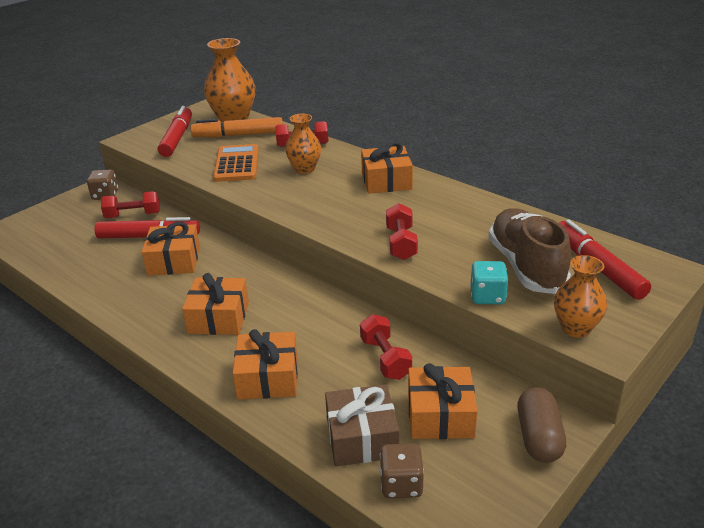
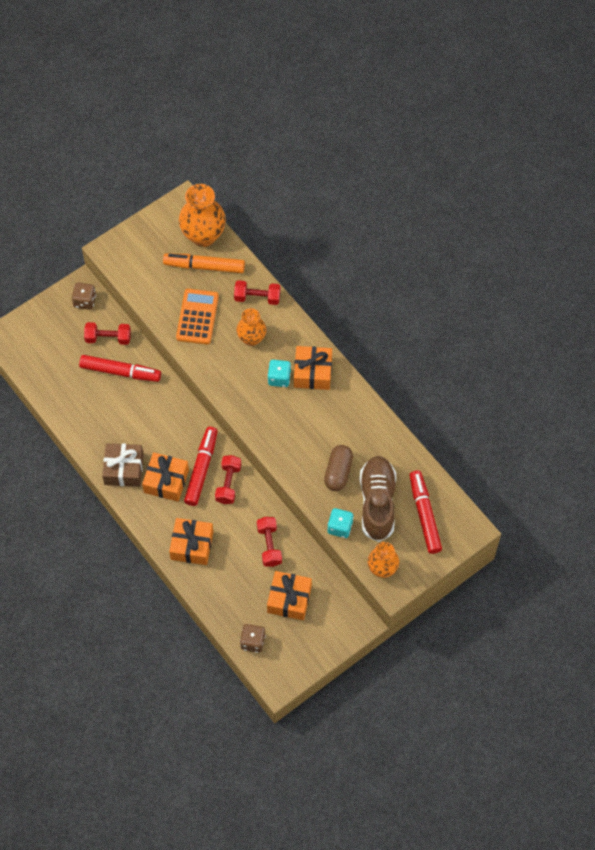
camera: 10 degrees right, 30 degrees up
(174, 261) = (138, 408): orange gift -> none
(177, 138) = (150, 259): red marker -> red marker (201, 469)
(347, 190) = (279, 378): none -> turquoise dice
(362, 438) = (239, 605): brown gift -> brown gift (124, 469)
(401, 243) = (301, 457): red dumbbell -> red dumbbell (228, 484)
(539, 437) = (340, 628): brown capsule -> brown capsule (338, 472)

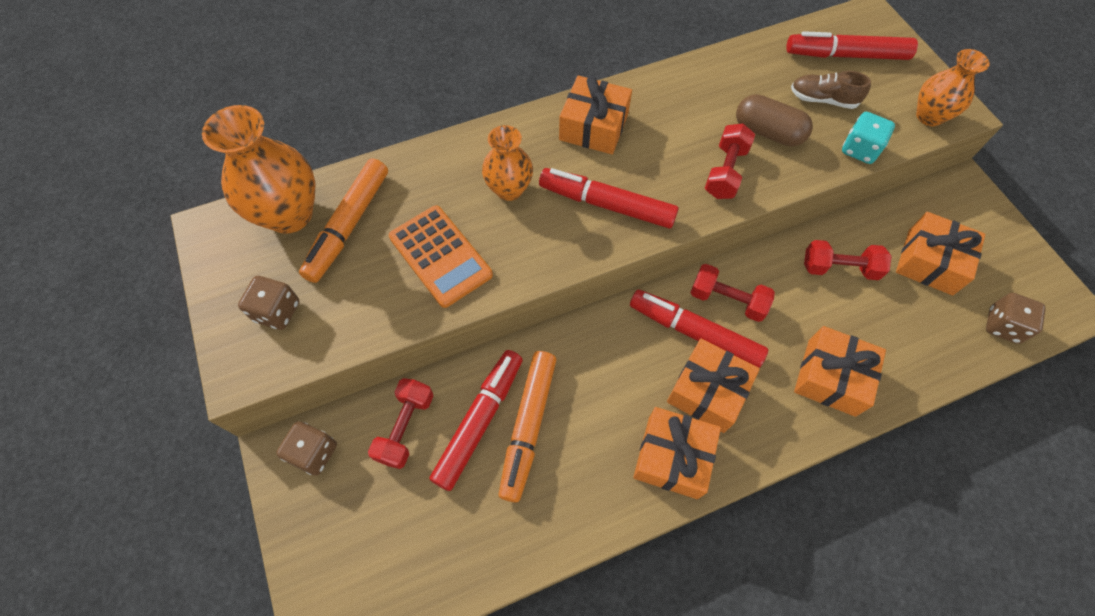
camera: 75 degrees left, 0 degrees up
(123, 396) = (528, 426): none -> orange marker
(124, 469) = (672, 457): brown gift -> orange gift
(144, 253) = (277, 311): none -> brown dice
(197, 317) = (440, 256): orange calculator -> orange calculator turned 150 degrees counterclockwise
(255, 391) = (606, 205): none -> red marker
(257, 297) = (438, 166): red dumbbell -> red dumbbell (725, 172)
(279, 378) = (591, 169): turquoise dice -> none
(377, 502) = (822, 99): brown shoe -> brown shoe, size x0.53

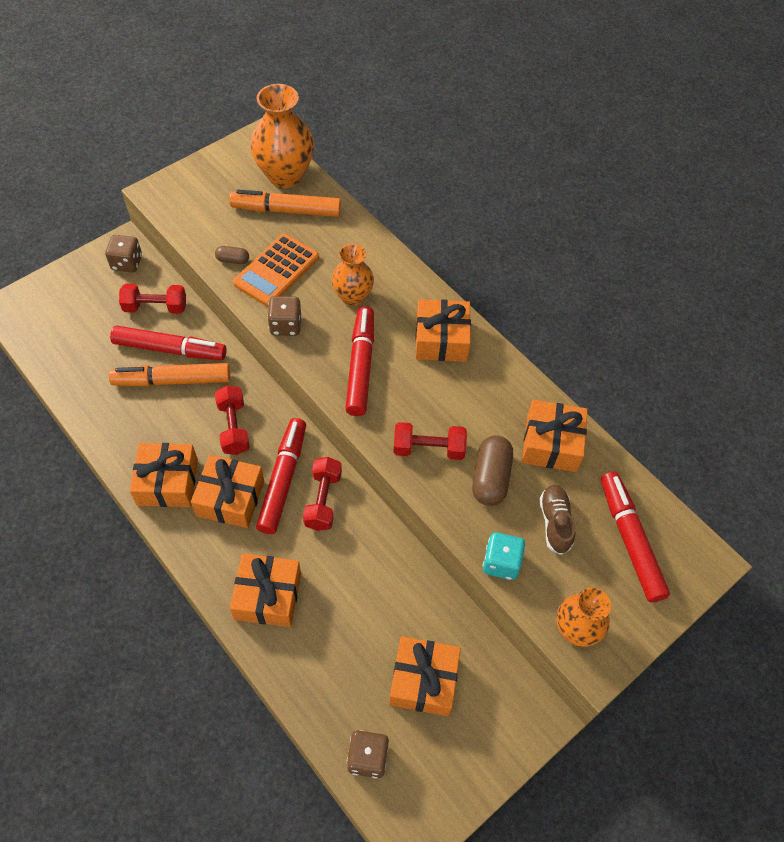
camera: 70 degrees right, 5 degrees down
(277, 311) = (205, 195): brown dice -> brown dice (285, 325)
(404, 300) = (233, 260): none -> brown capsule
(739, 78) = (551, 444): none -> orange gift
(839, 268) = (387, 593): red dumbbell -> red dumbbell (233, 427)

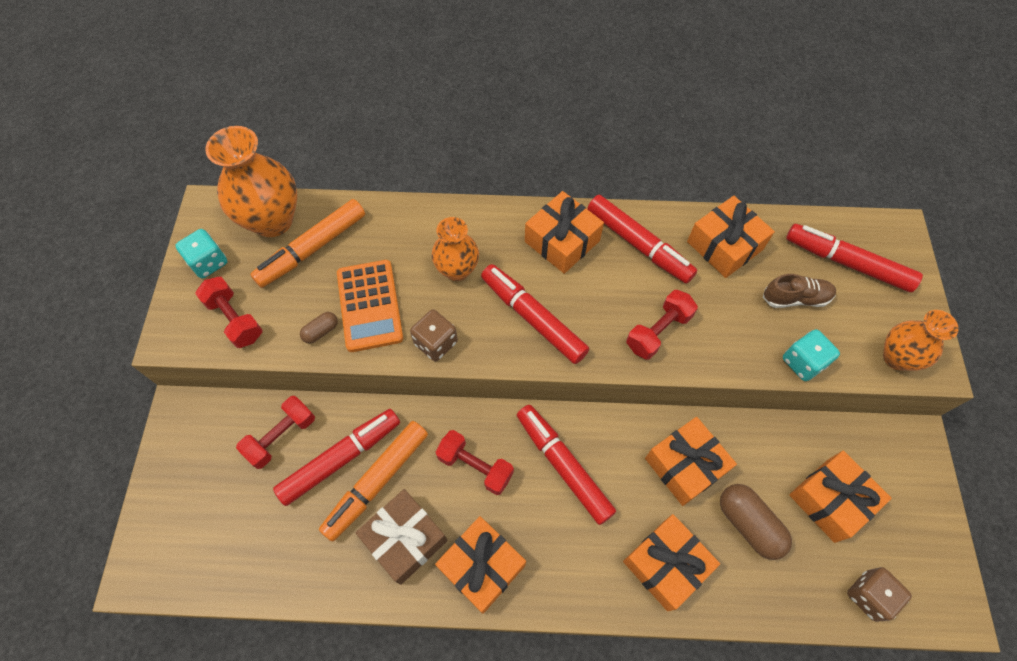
camera: 45 degrees left, 5 degrees up
(127, 263) = (204, 424): brown dice -> none
(148, 425) = (405, 539): none -> brown gift
(222, 169) = (208, 262): none -> turquoise dice
(230, 498) = (545, 524): orange gift -> orange gift (685, 465)
(323, 500) = (610, 449): red dumbbell -> red dumbbell (235, 319)
(490, 388) = (638, 244): none -> red marker
(490, 478) = (721, 309): brown capsule -> brown capsule (749, 524)
(555, 522) = (795, 298): brown shoe -> brown shoe turned 135 degrees clockwise

